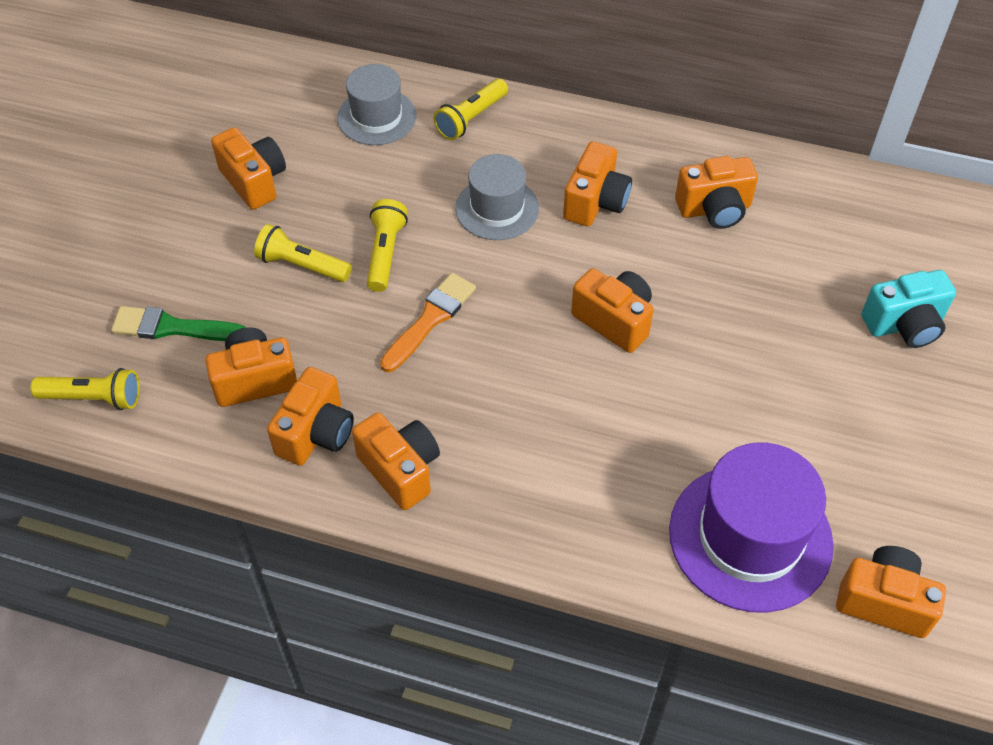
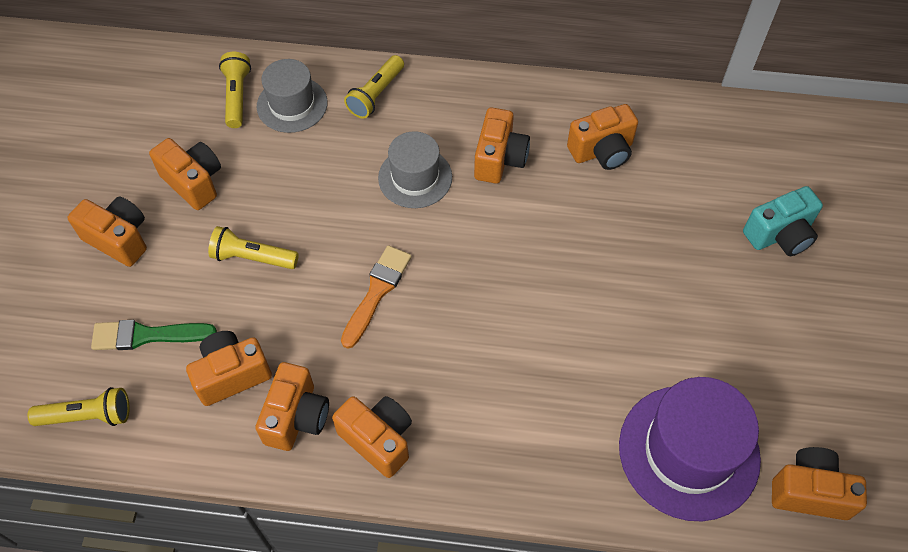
camera: 10 degrees left, 5 degrees up
(385, 253) = (325, 235): yellow flashlight -> yellow flashlight (237, 97)
(614, 320) = (536, 268): orange camera -> orange camera (119, 239)

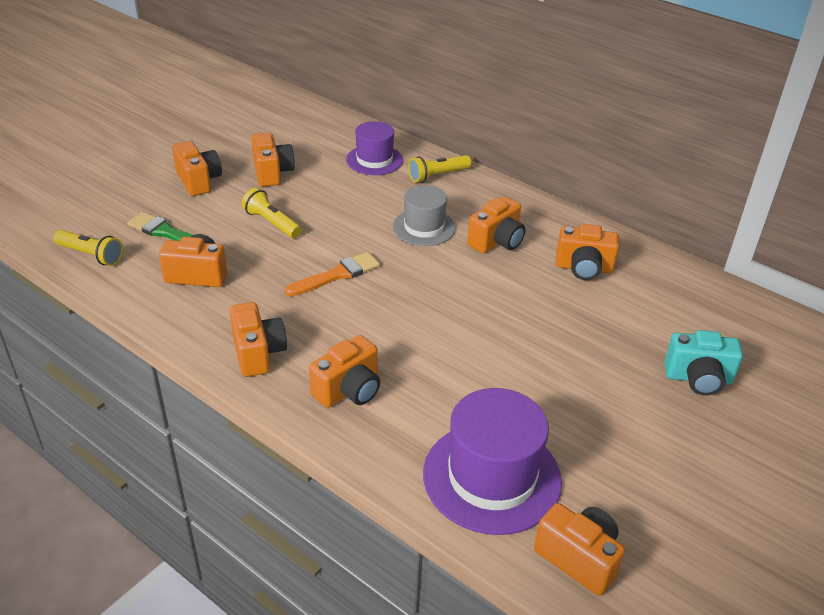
camera: 30 degrees right, 20 degrees down
(237, 97) = (342, 143): yellow flashlight -> none
(292, 104) = (374, 160): grey hat -> purple hat
(296, 417) = (216, 315): orange camera -> orange camera (349, 390)

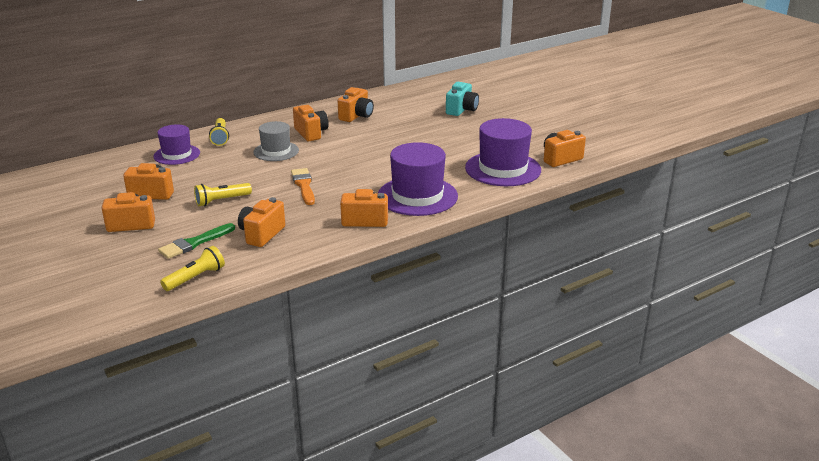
camera: 70 degrees left, 10 degrees down
(349, 390) = (417, 196): orange camera -> purple hat

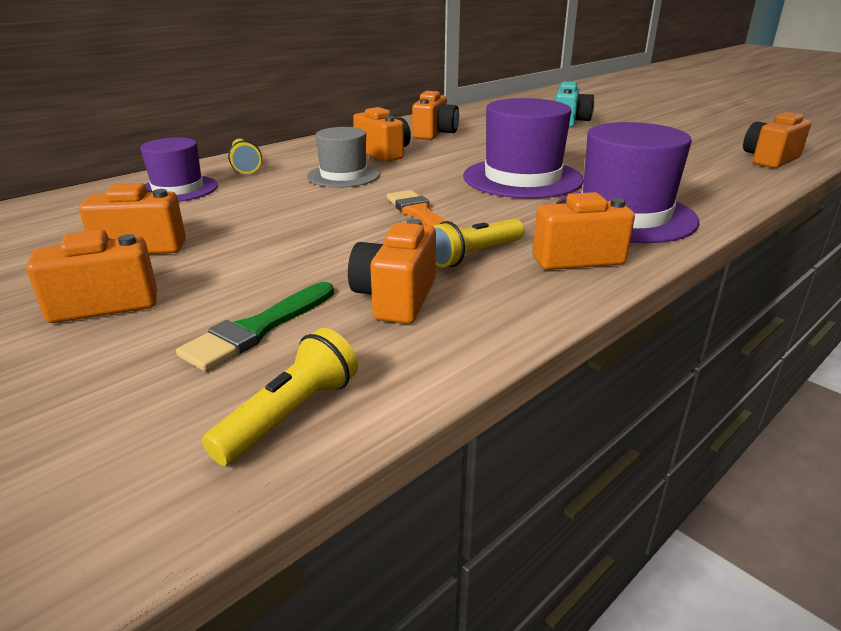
camera: 10 degrees left, 0 degrees up
(222, 201) = (284, 247): yellow flashlight -> yellow flashlight (475, 255)
(503, 169) = (708, 174): purple hat -> purple hat (522, 178)

